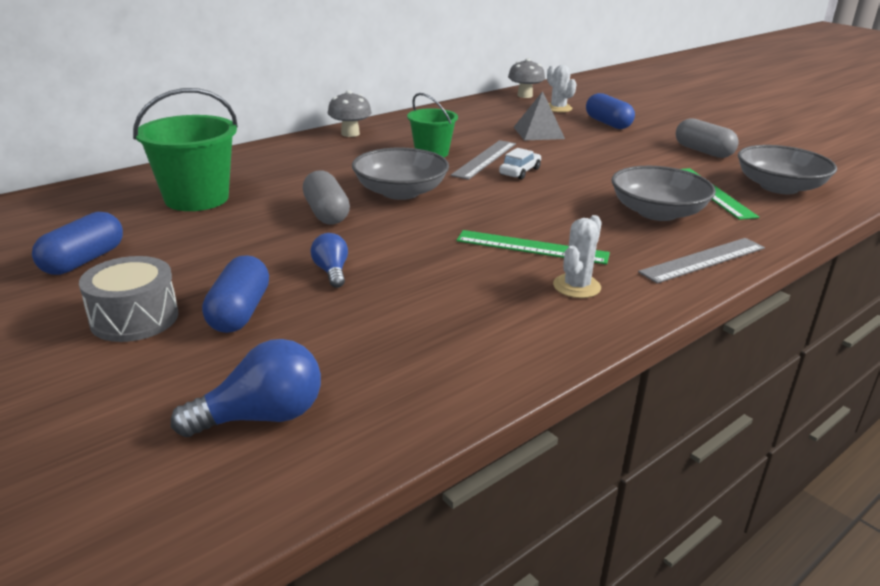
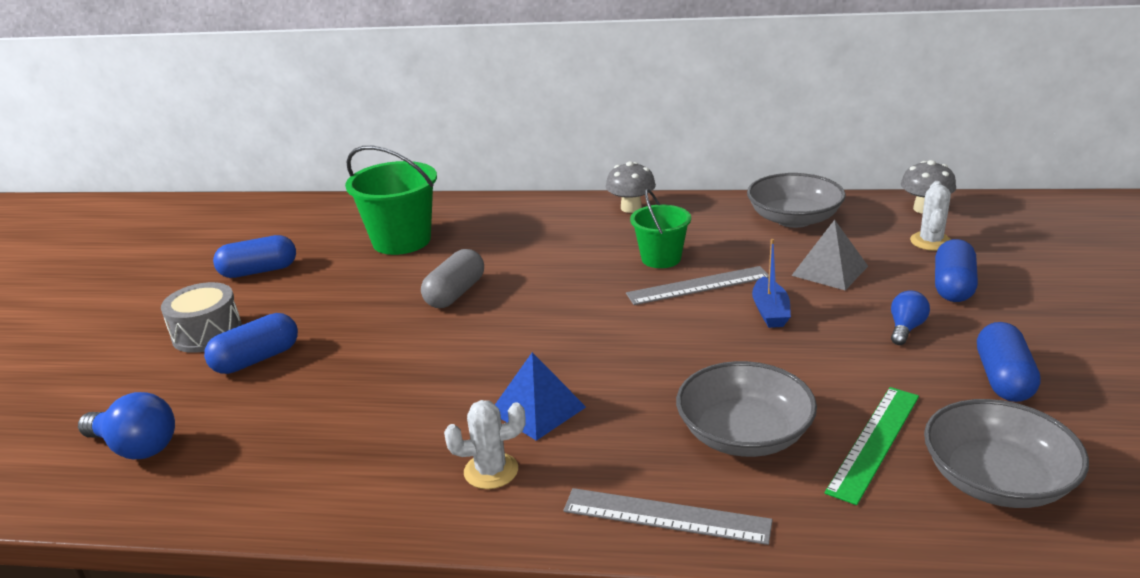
camera: 50 degrees right, 0 degrees up
(331, 272) = (360, 354): blue light bulb -> blue light bulb (905, 328)
(400, 192) = (548, 295): grey bowl -> grey bowl (794, 219)
(520, 172) = (702, 316): white car -> none
(532, 247) = (537, 409): green ruler -> blue pyramid
(550, 158) = (770, 311): none -> blue boat
(703, 151) = (1003, 379): grey capsule -> blue capsule

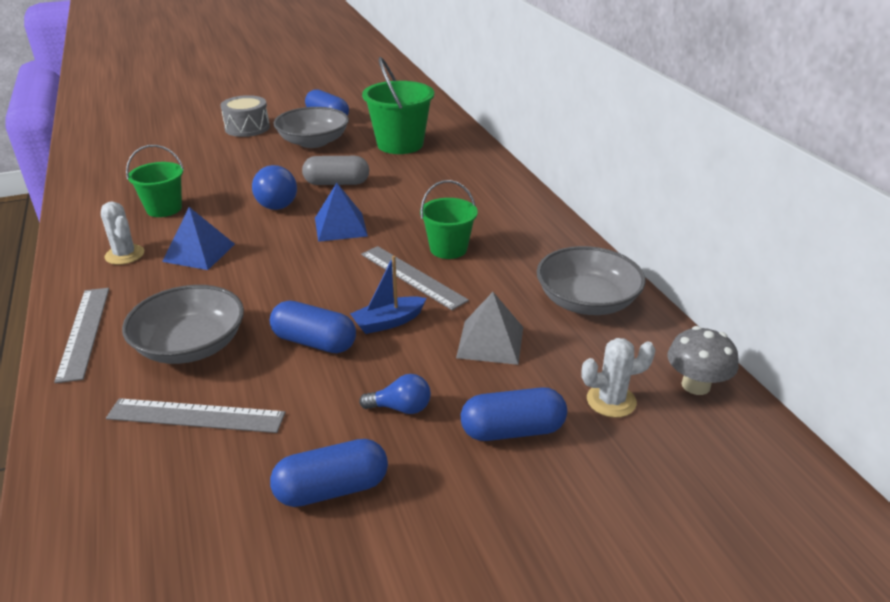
camera: 60 degrees right, 5 degrees up
(136, 447) = (128, 149): blue light bulb -> blue light bulb (278, 201)
(256, 359) = (224, 149): blue capsule -> blue capsule (314, 342)
(387, 427) = (164, 209): none -> green bucket
(562, 307) = (340, 227): none -> blue pyramid
(631, 208) = (531, 214): grey mushroom -> none
(874, 442) = (196, 416): green ruler -> grey ruler
(996, 480) = (153, 499): grey bowl -> grey bowl (313, 142)

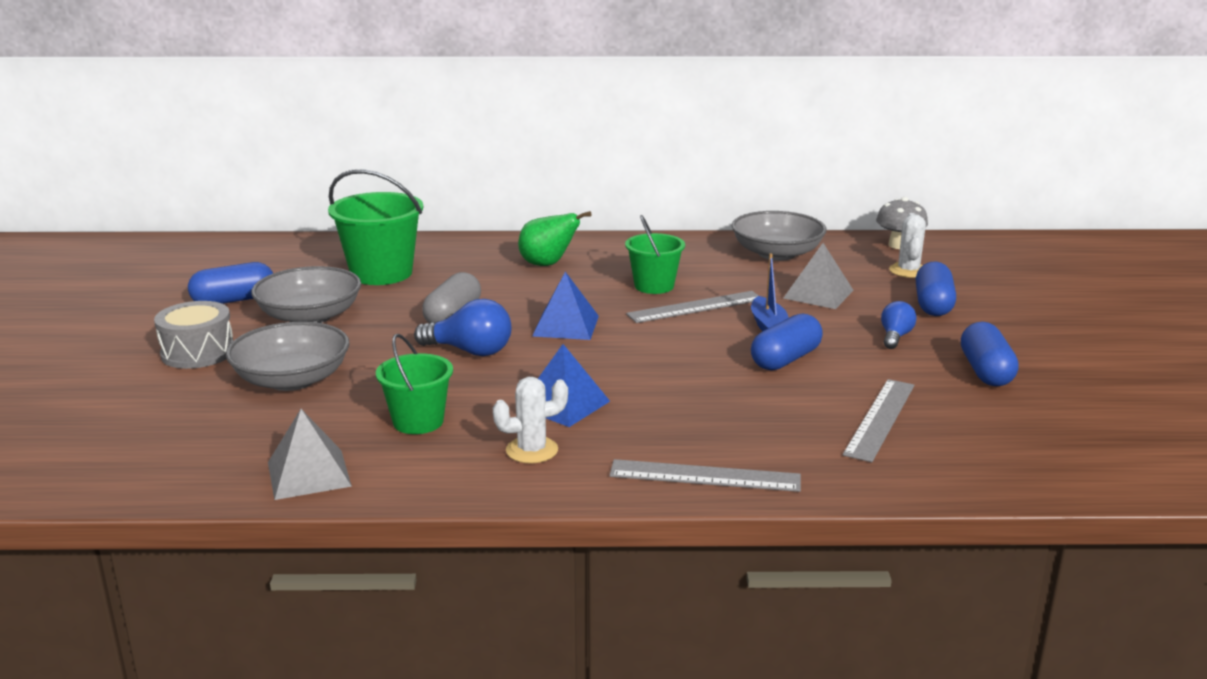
camera: 70 degrees left, 10 degrees down
(93, 194) = (309, 474): none -> grey pyramid
(191, 345) = (763, 417): grey bowl -> grey bowl (292, 379)
(462, 195) = (547, 264): none -> green pear

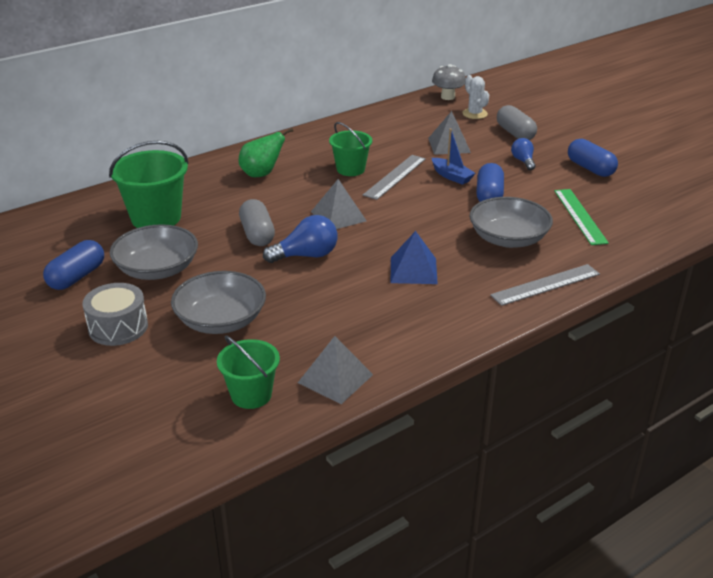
camera: 35 degrees left, 10 degrees up
(418, 421) = (347, 316): green bucket -> green bucket (251, 395)
(532, 450) = (439, 307): white cactus -> none
(566, 326) = (338, 216): blue pyramid -> grey pyramid
(777, 253) = (389, 123): grey bowl -> grey bowl (508, 238)
(880, 419) = (580, 216): grey ruler -> green ruler
(933, 305) = (515, 133): blue capsule -> grey capsule

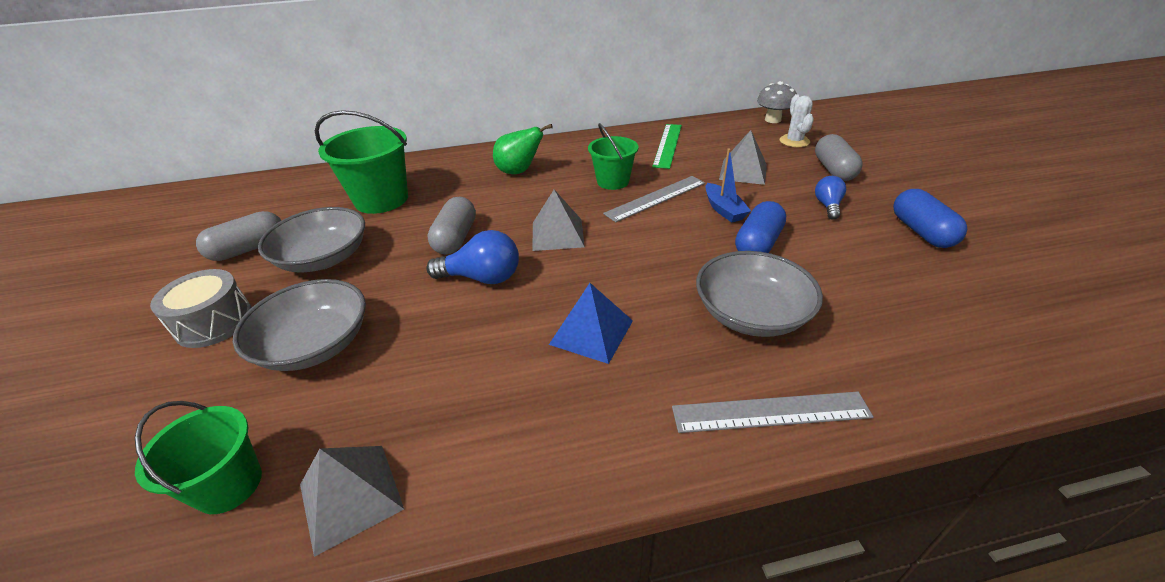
camera: 25 degrees right, 5 degrees up
(77, 277) = (249, 249): blue capsule -> grey capsule
(580, 216) = (878, 301): green ruler -> green ruler (667, 145)

